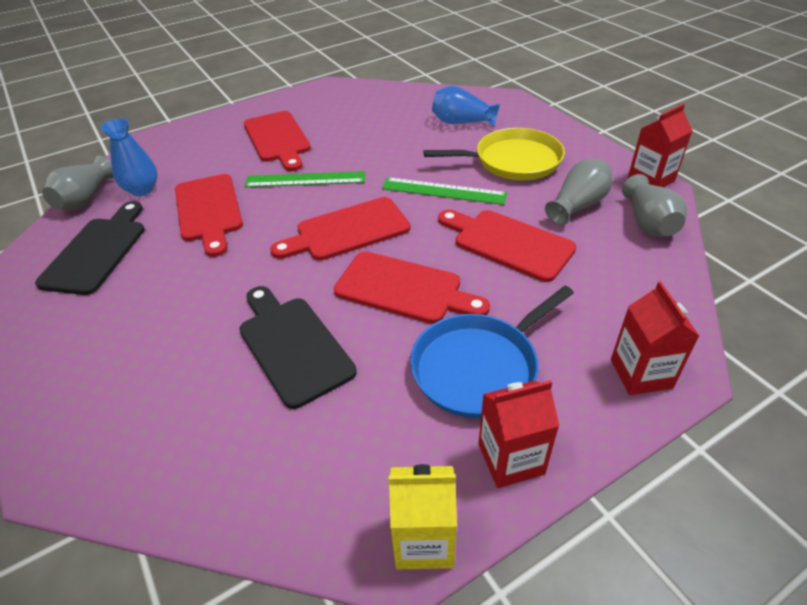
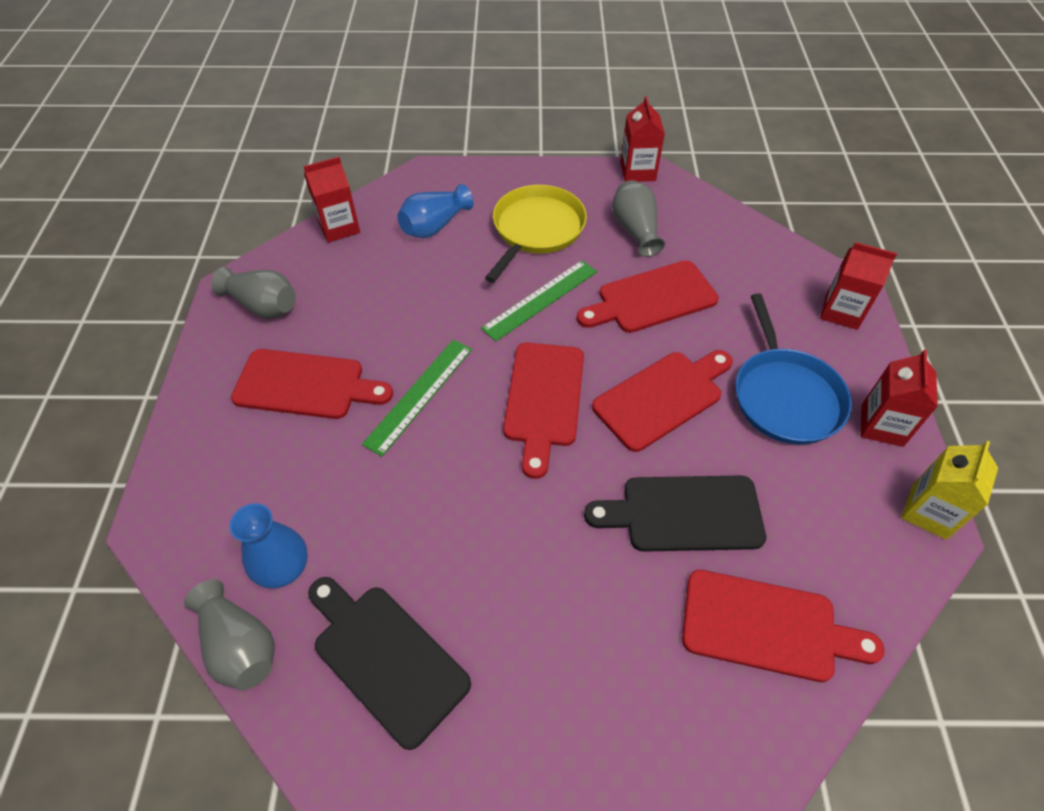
camera: 60 degrees left, 10 degrees up
(209, 211) = (400, 508): red cutting board -> red cutting board (767, 626)
(417, 93) = (339, 227): none -> red carton
(648, 222) = (689, 207): grey vase -> grey vase (263, 305)

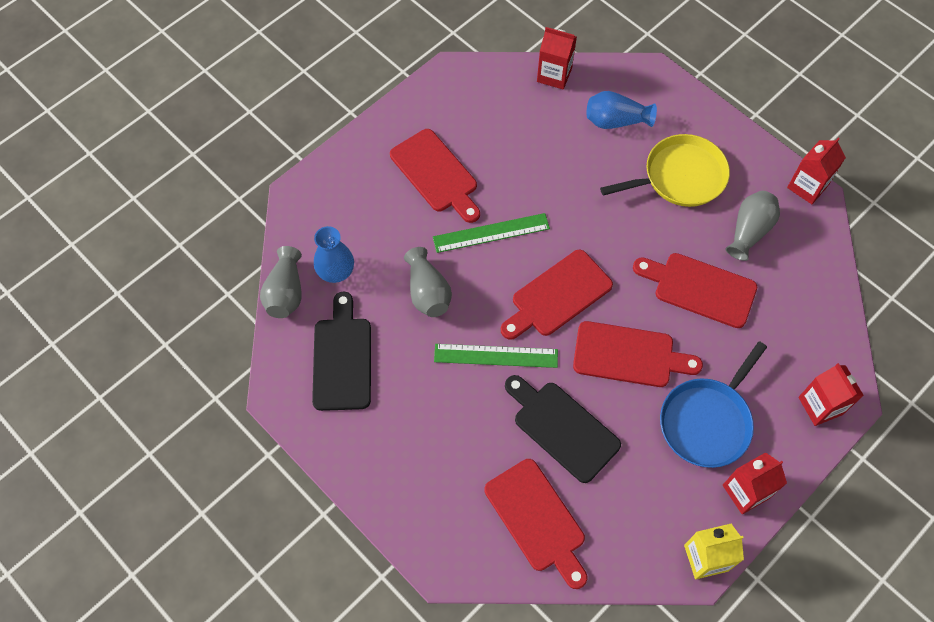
camera: 45 degrees right, 10 degrees up
(263, 305) = (459, 99): grey vase -> grey vase (427, 292)
(540, 299) = (627, 230): green ruler -> green ruler (496, 356)

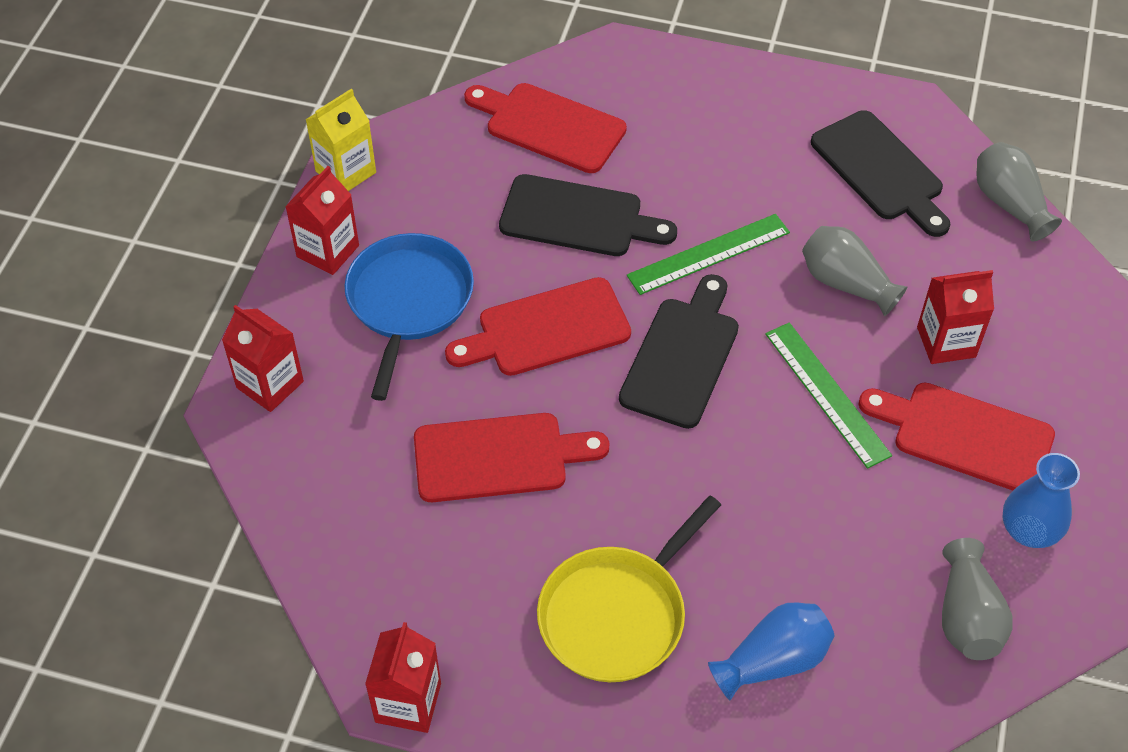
camera: 150 degrees right, 10 degrees down
(336, 271) = (975, 253): blue vase -> blue vase (1029, 530)
(491, 233) = (827, 393): green ruler -> green ruler turned 75 degrees counterclockwise
(554, 75) = (926, 694): red carton -> red carton (946, 342)
(558, 296) = (682, 356): red cutting board -> black cutting board
(749, 231) = (468, 578): grey vase -> grey vase (967, 616)

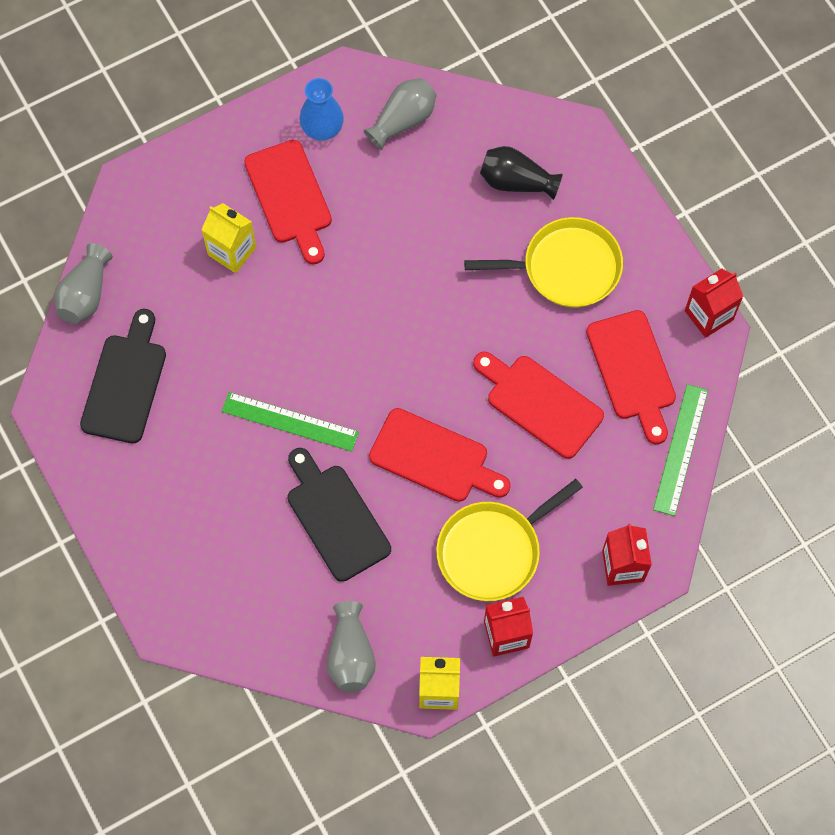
camera: 135 degrees left, 15 degrees up
(408, 302) = (493, 550): blue pan -> yellow pan
(549, 126) = (277, 605): red cutting board -> red cutting board (633, 370)
(682, 356) = (379, 372): black cutting board -> none
(773, 661) = (516, 182): blue vase -> black vase
(827, 393) = (329, 281): green ruler -> green ruler (680, 449)
(846, 283) = (238, 332): grey vase -> grey vase (351, 655)
(946, 342) = (232, 251): red carton -> yellow carton

